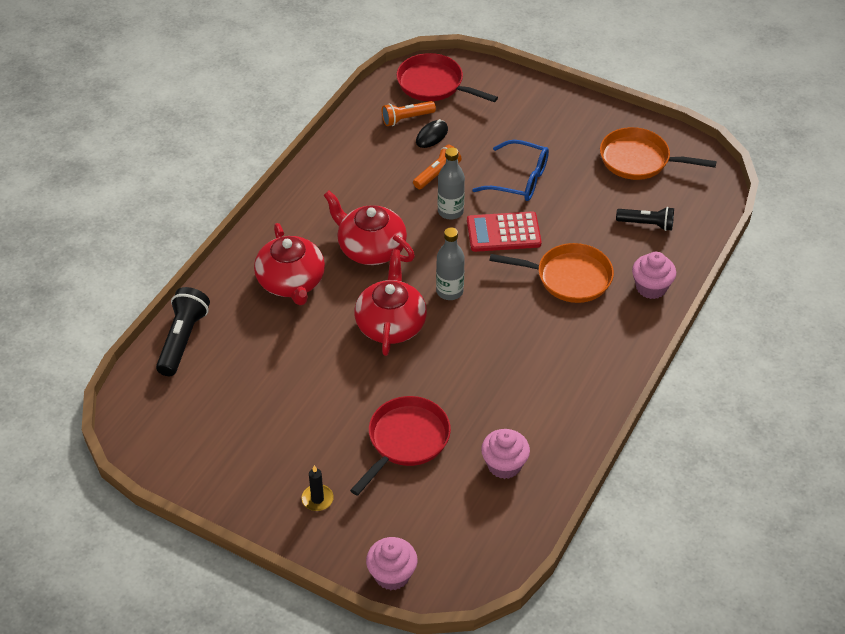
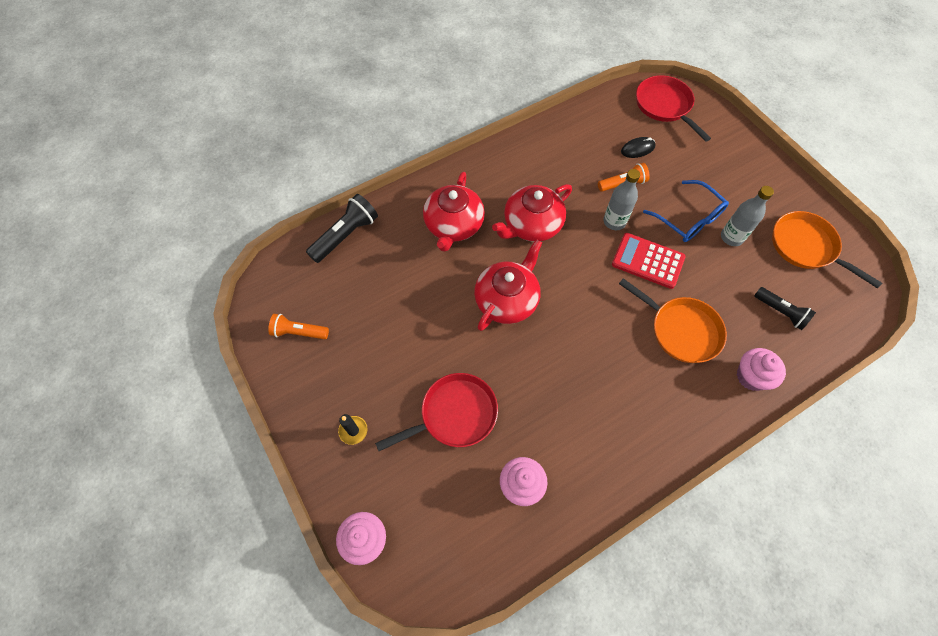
camera: 30 degrees right, 15 degrees up
(371, 248) = (531, 225): red teapot -> red teapot turned 105 degrees counterclockwise
(406, 119) = (626, 126): orange flashlight -> orange flashlight (299, 332)
(449, 291) = (571, 293): grey bottle -> grey bottle (731, 237)

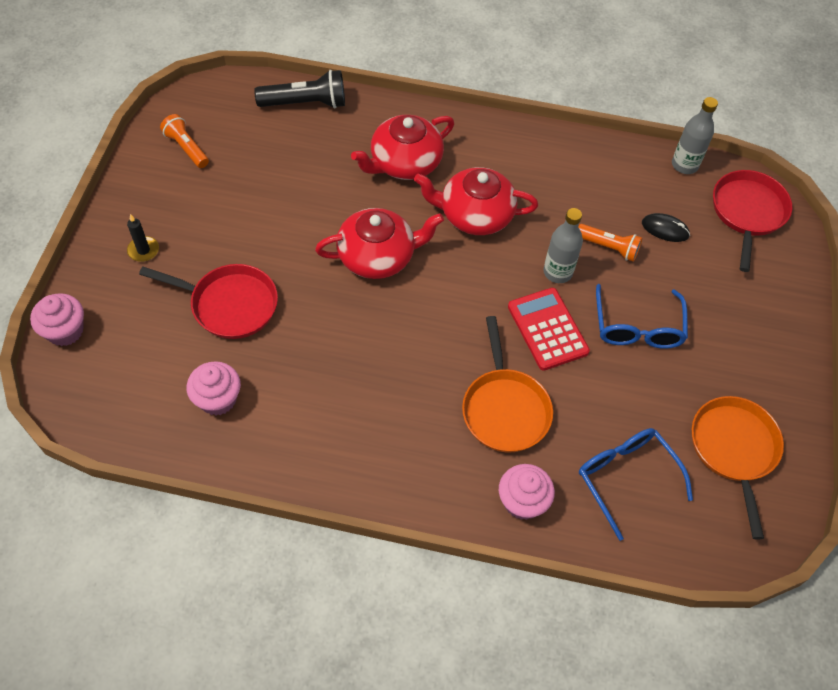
camera: 40 degrees right, 5 degrees down
(731, 237) = (662, 377): grey bottle -> grey bottle (684, 165)
(780, 312) = (626, 478): black flashlight -> blue glasses

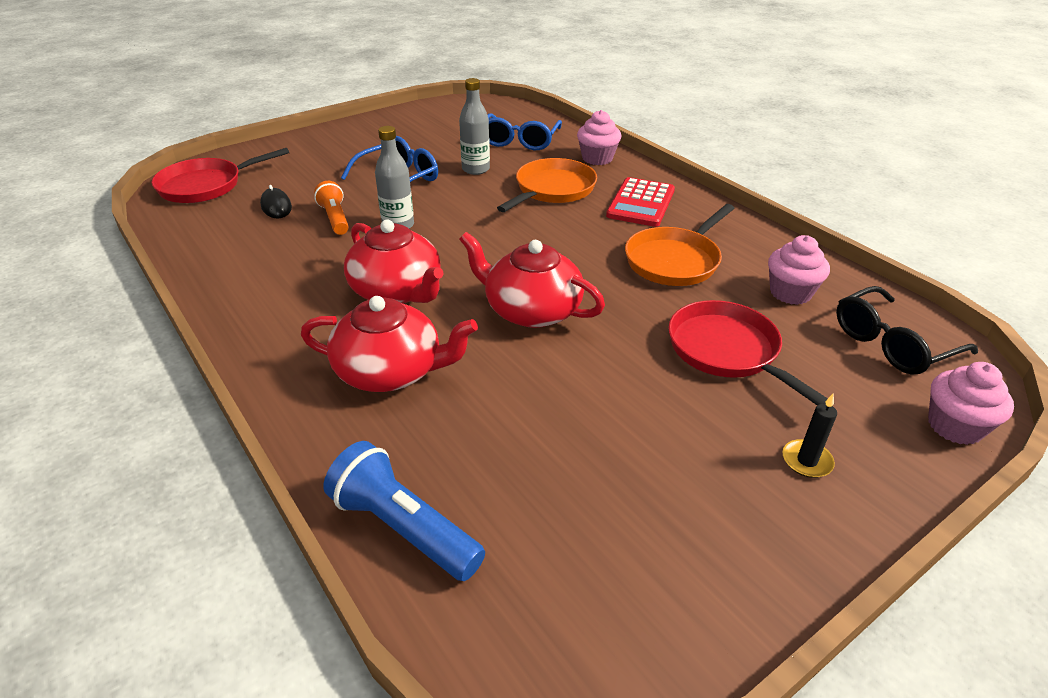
camera: 135 degrees left, 20 degrees down
(123, 388) = (892, 343): none -> black glasses
(186, 148) = (651, 576): orange flashlight -> none
(306, 103) = (403, 528): black flashlight -> blue flashlight
(547, 329) = (460, 205): red calculator -> red calculator (641, 203)
(684, 165) = (174, 228): grey bottle -> grey bottle (475, 169)
(734, 449) = (441, 124): orange pan -> orange pan (674, 260)

